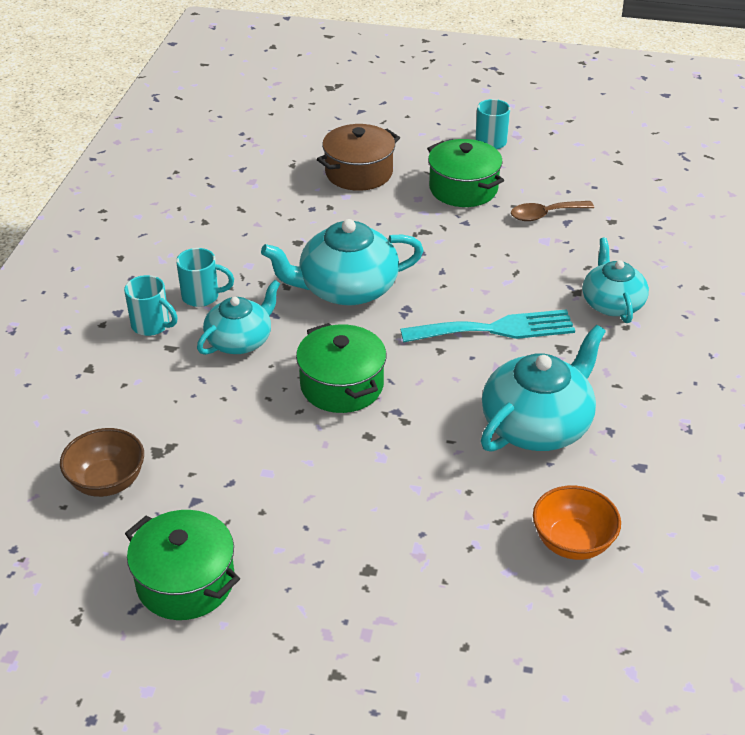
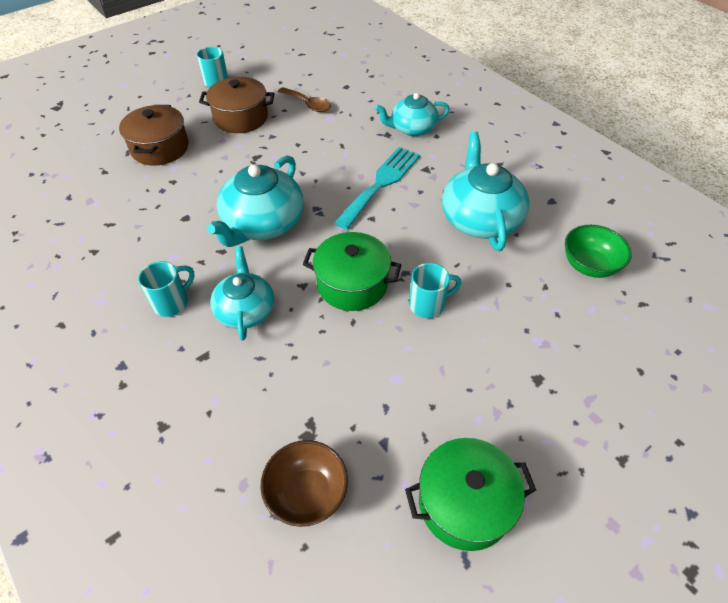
camera: 50 degrees left, 10 degrees up
(152, 325) = (164, 352): turquoise mug -> turquoise mug (428, 305)
(463, 189) = (241, 118): green pot -> brown pot
(545, 215) = (308, 104): brown spoon -> brown spoon turned 75 degrees counterclockwise
(572, 542) = (589, 265): orange bowl -> green bowl
(612, 303) = (412, 128): turquoise teapot -> turquoise teapot turned 45 degrees counterclockwise

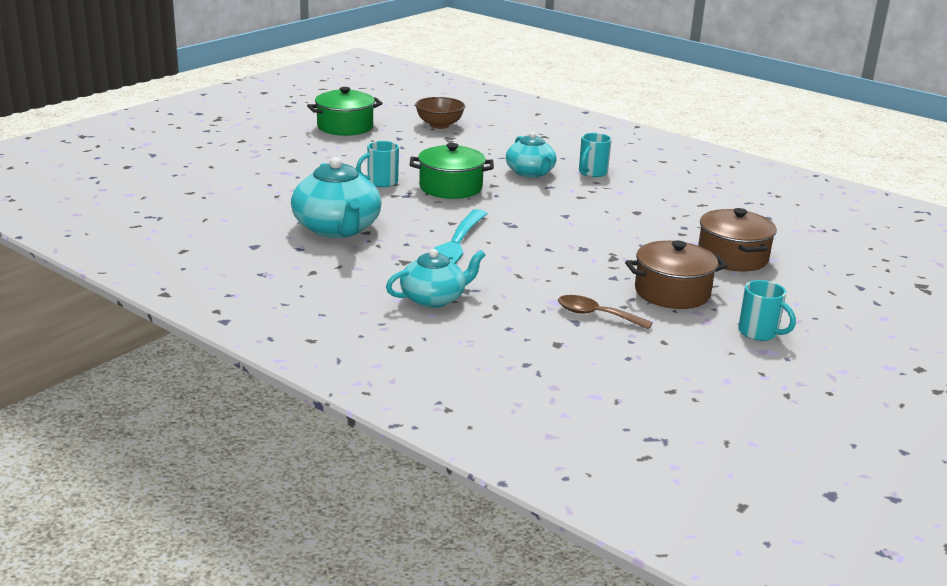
camera: 165 degrees right, 25 degrees down
(262, 223) = (558, 213): turquoise teapot -> none
(589, 265) = (230, 208): green bowl -> none

